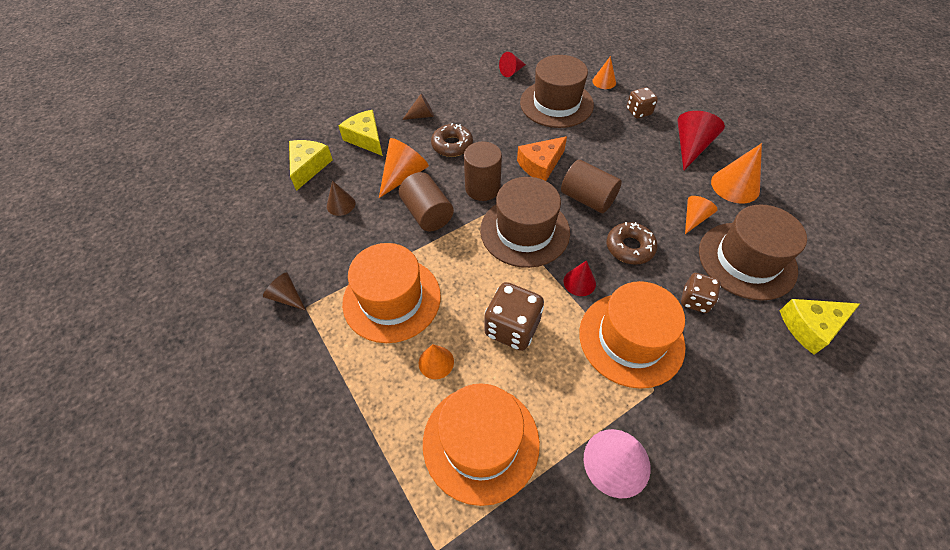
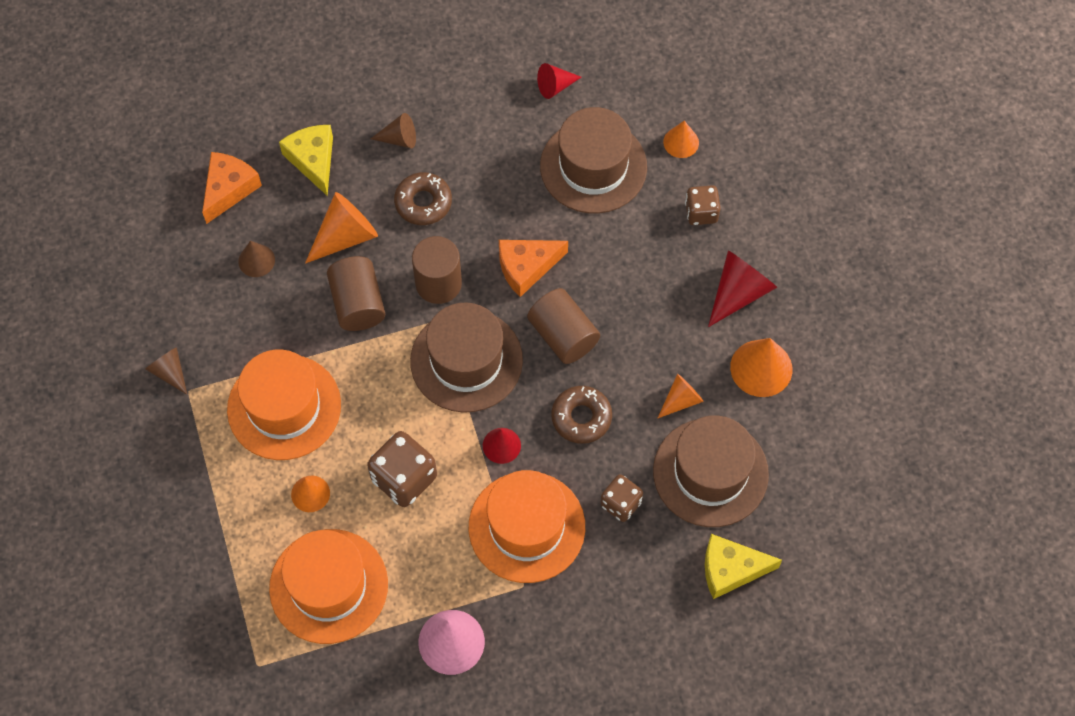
camera: 15 degrees right, 10 degrees up
(308, 167) = (229, 189): yellow cheese -> orange cheese

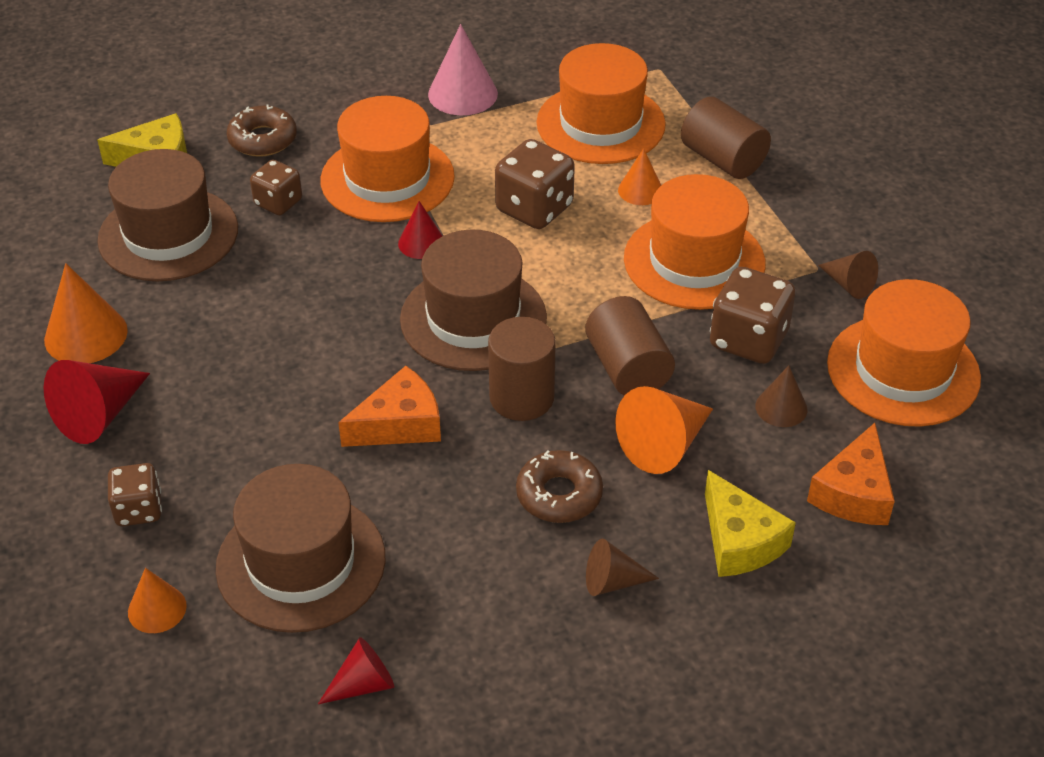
camera: 175 degrees right, 20 degrees down
(159, 286) = (903, 370): none -> orange hat
(263, 323) = (748, 340): none -> brown dice
(563, 335) = (347, 352): brown cylinder -> brown cylinder (722, 159)
(581, 417) = (323, 273): brown donut -> brown donut (263, 139)
(681, 400) = (196, 297): orange cone -> none

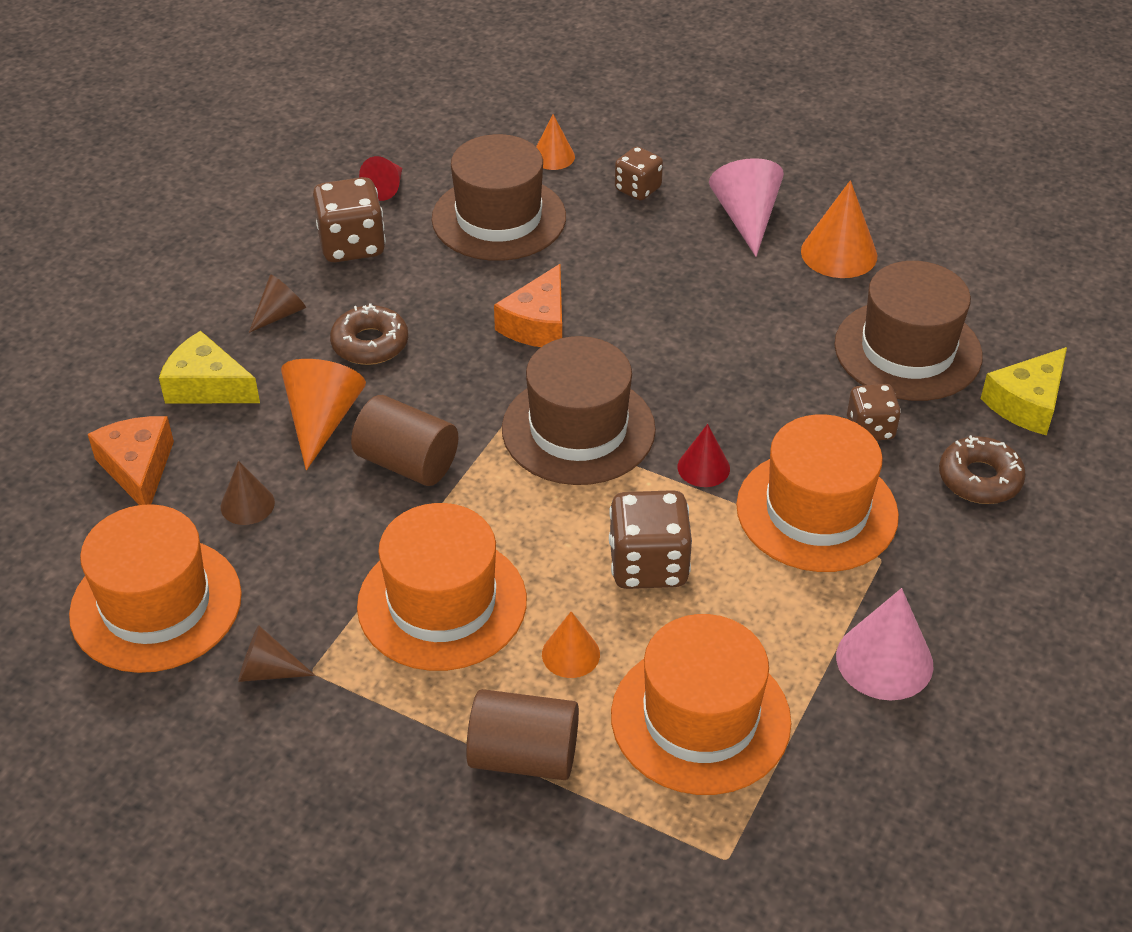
camera: 140 degrees right, 0 degrees up
(99, 414) = (746, 218): red cone -> pink cone
(521, 398) = (469, 392): brown cylinder -> none
(748, 340) = (323, 550): brown dice -> brown dice (352, 245)

